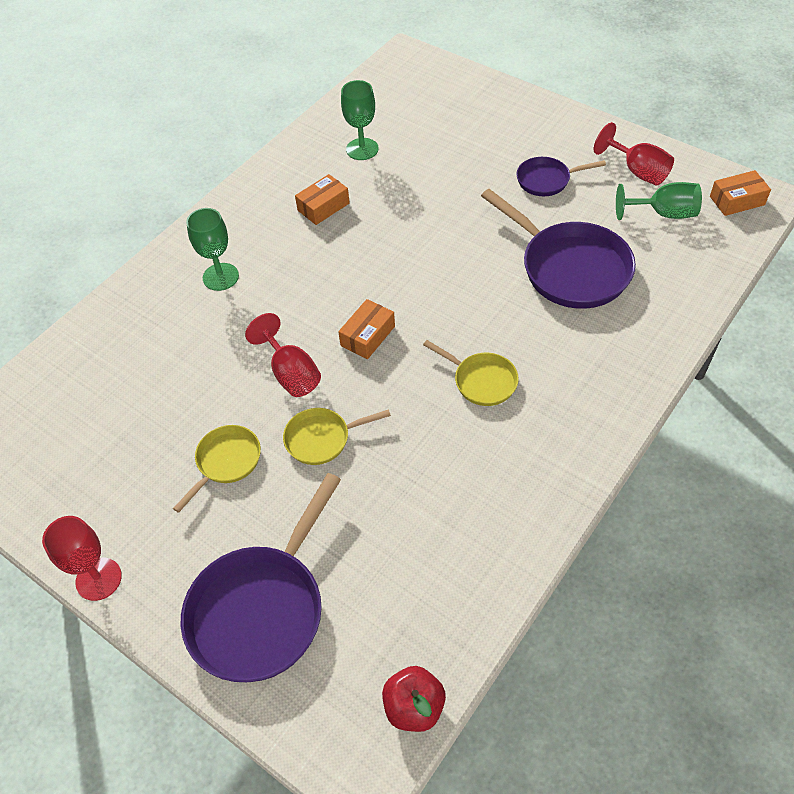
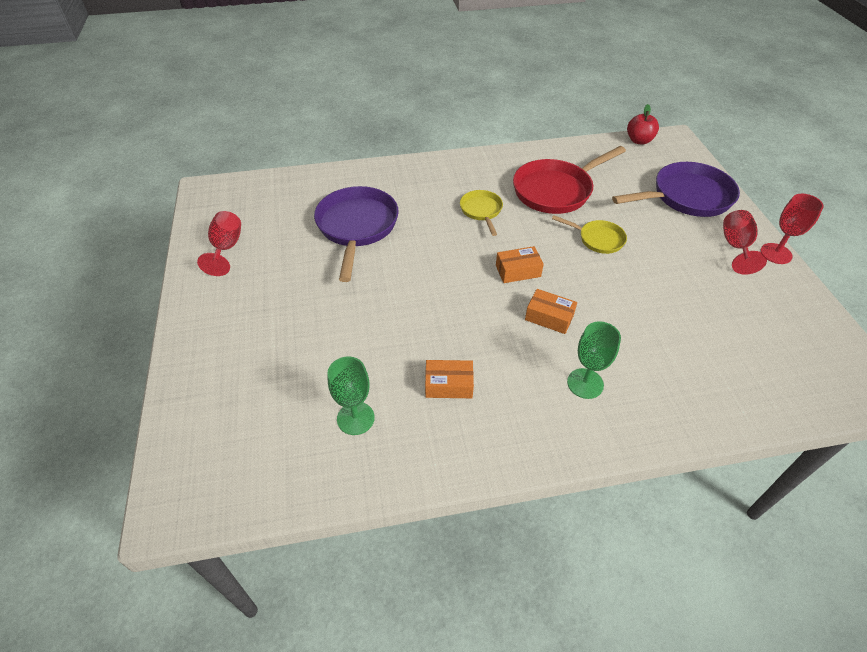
camera: 140 degrees left, 5 degrees down
(226, 462) = (665, 262): yellow pan -> none
(291, 373) = (587, 281): red goblet -> red goblet (735, 247)
(434, 481) = (556, 190): none -> red pan
(546, 180) = (280, 283): purple pan -> none
(663, 214) = (262, 217): green goblet -> none
(737, 200) = (218, 197): orange box -> orange box (549, 317)

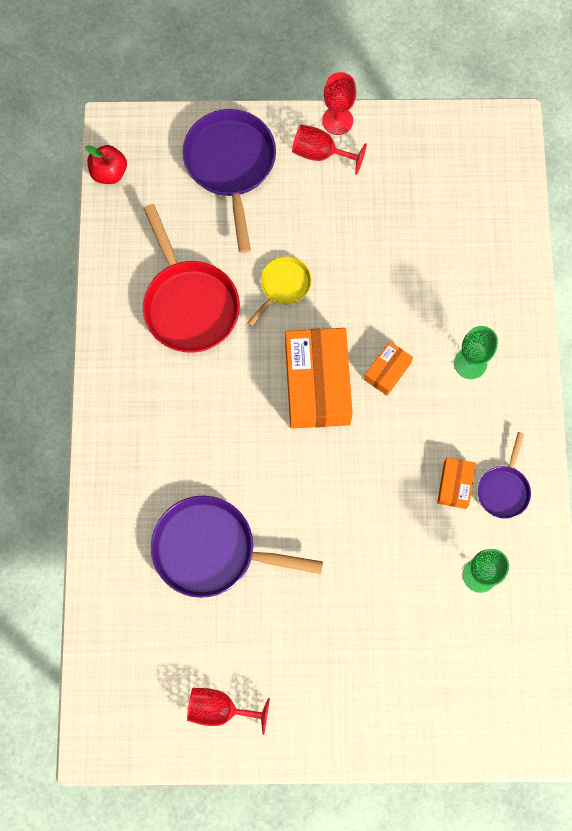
camera: 80 degrees left, 25 degrees up
(454, 430) = (503, 489): none -> purple pan
(481, 211) = (210, 399): yellow pan -> none
(518, 271) = (317, 384): orange box -> orange box, size x2.08

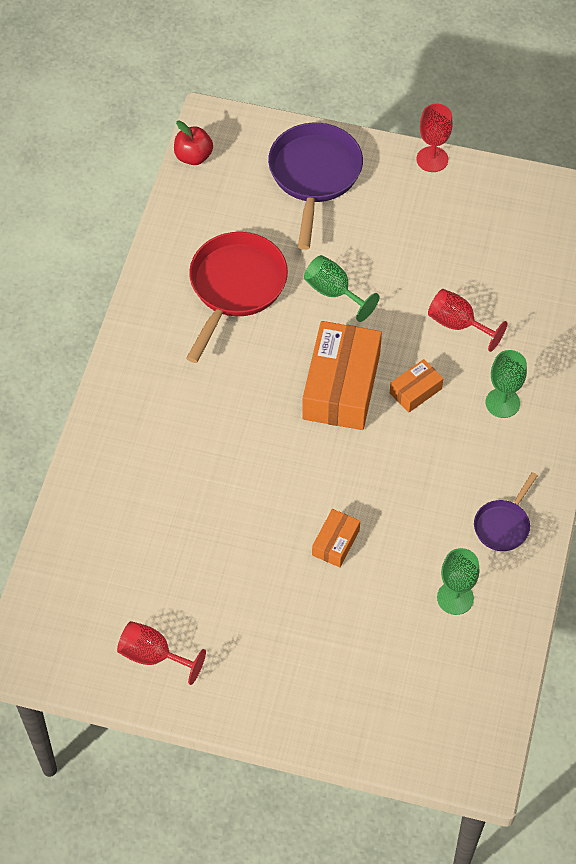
camera: 15 degrees right, 15 degrees down
(189, 304) = (235, 287): red pan -> red pan turned 150 degrees counterclockwise
(211, 549) = (190, 509): purple pan -> none
(283, 286) = (334, 292): yellow pan -> green goblet
(320, 153) = (406, 184): red goblet -> red goblet (458, 324)
(454, 485) = (454, 509): orange box -> orange box (335, 542)

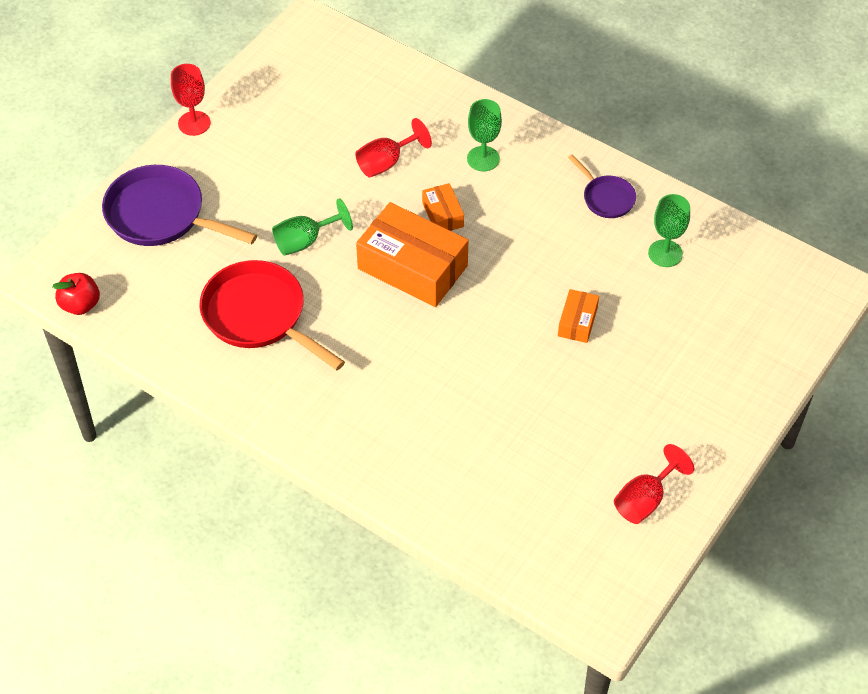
camera: 70 degrees left, 5 degrees down
(335, 542) = (577, 322): orange box -> orange box turned 60 degrees clockwise

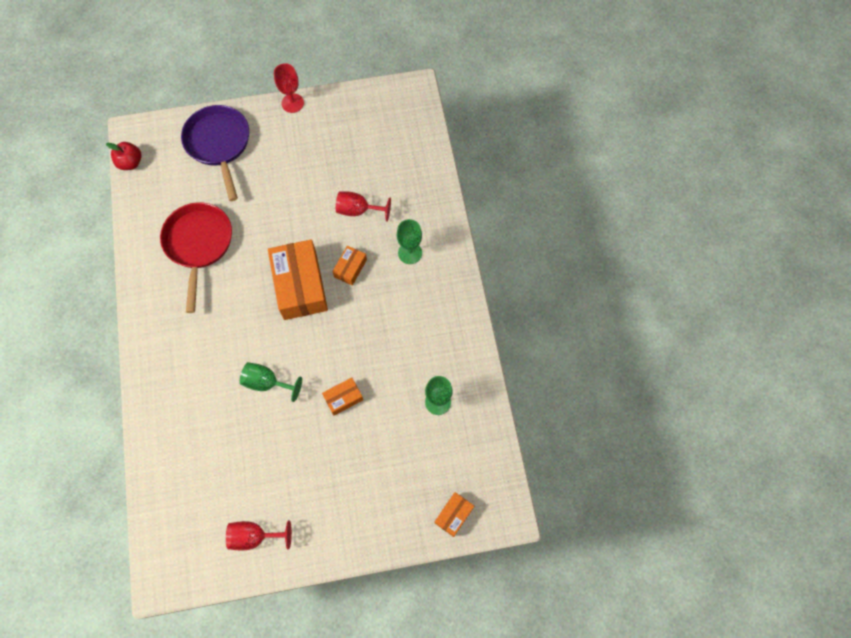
camera: 45 degrees right, 15 degrees up
(305, 241) = (267, 221): green goblet -> green goblet (267, 382)
(606, 198) = (446, 337): purple pan -> none
(792, 325) = (453, 515): none -> orange box

